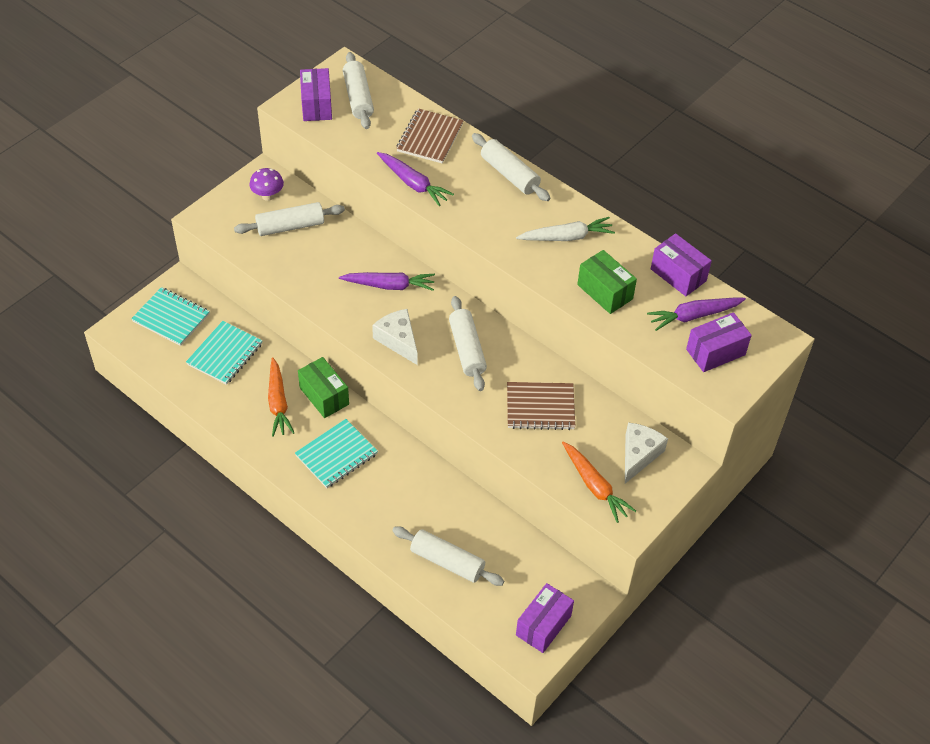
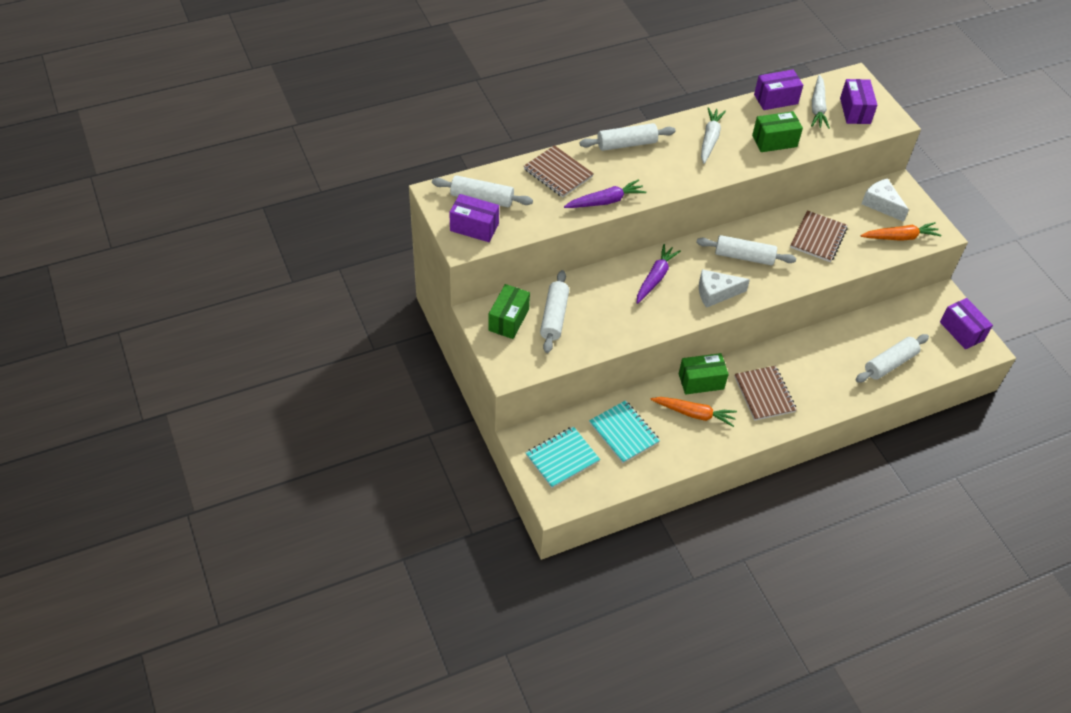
camera: 65 degrees left, 0 degrees up
(268, 196) = (508, 320): purple mushroom -> green box
(336, 455) = (764, 394): turquoise notebook -> brown notebook
(694, 316) = (817, 107): purple carrot -> white carrot

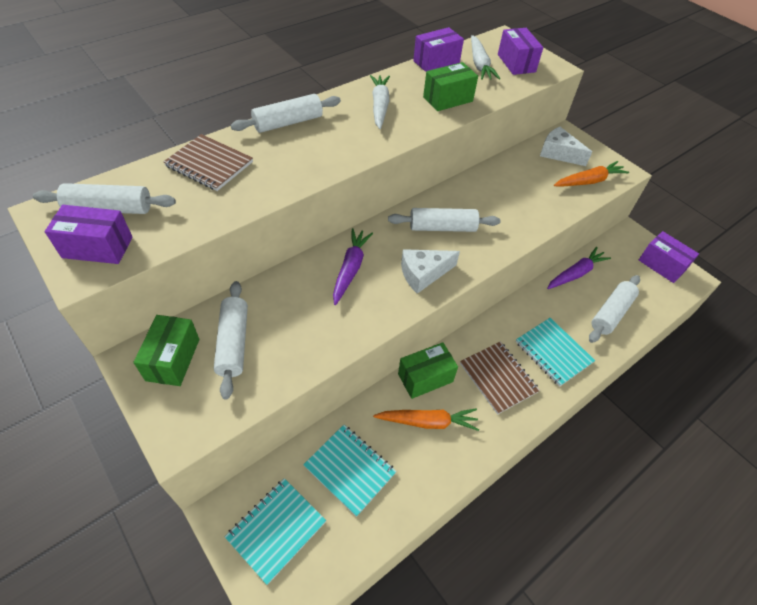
camera: 15 degrees left, 0 degrees up
(605, 201) = (272, 187): purple carrot -> purple carrot (576, 273)
(818, 238) = (511, 195): brown notebook -> none
(821, 384) = (553, 352): none -> turquoise notebook

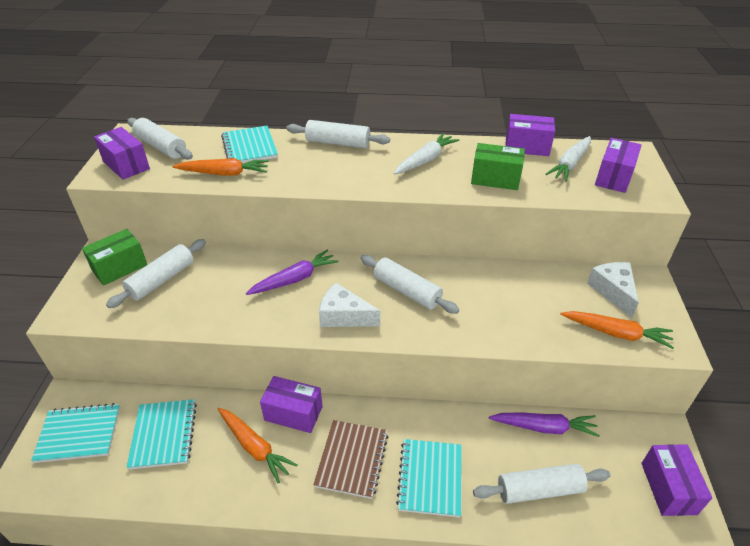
camera: 45 degrees right, 10 degrees down
(209, 164) = (249, 147): brown notebook -> turquoise notebook
(222, 202) = (224, 173): none -> orange carrot
(425, 378) = (293, 413): green box -> purple box

